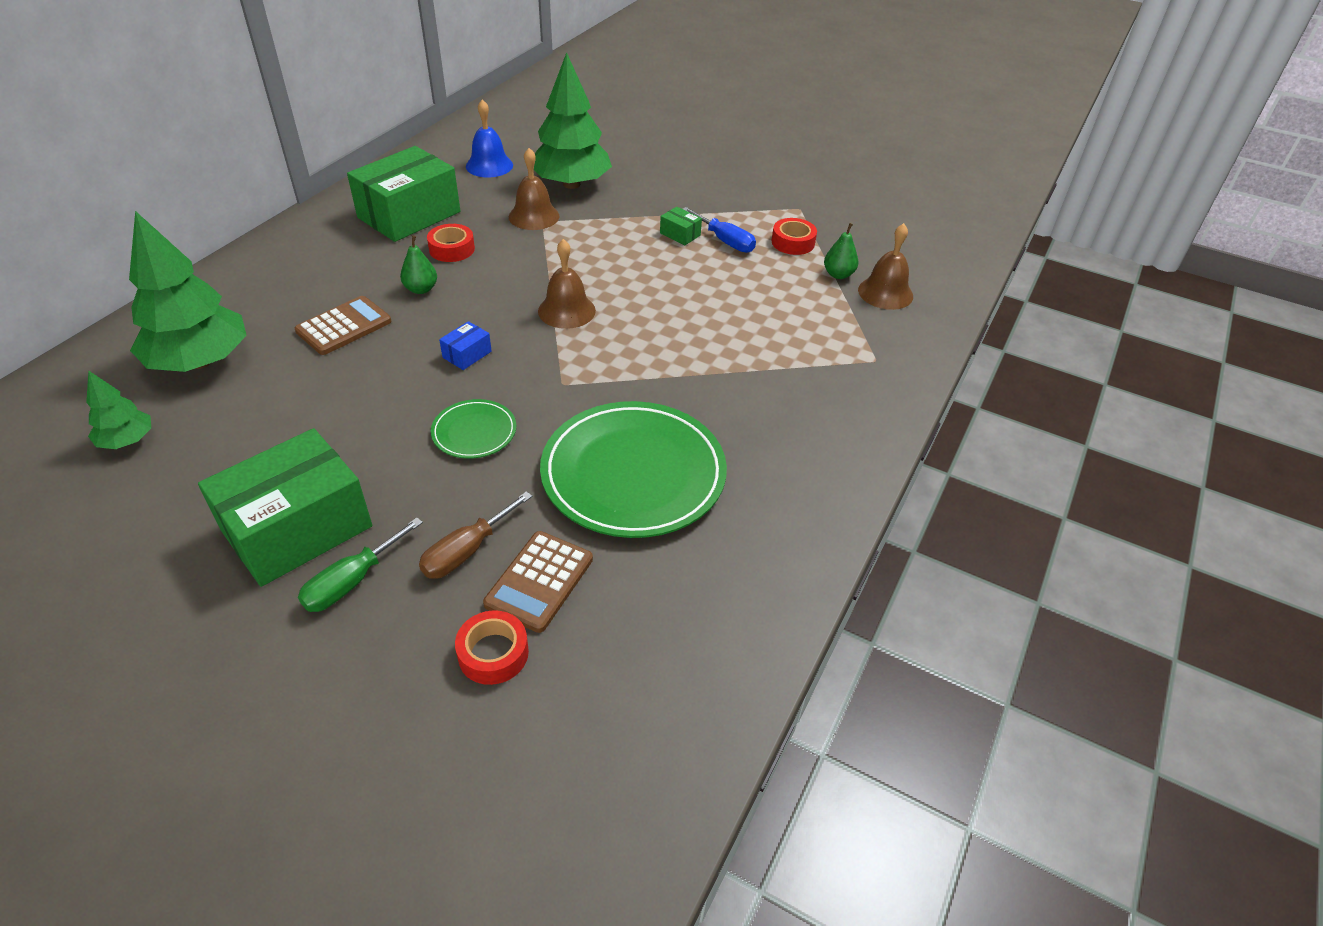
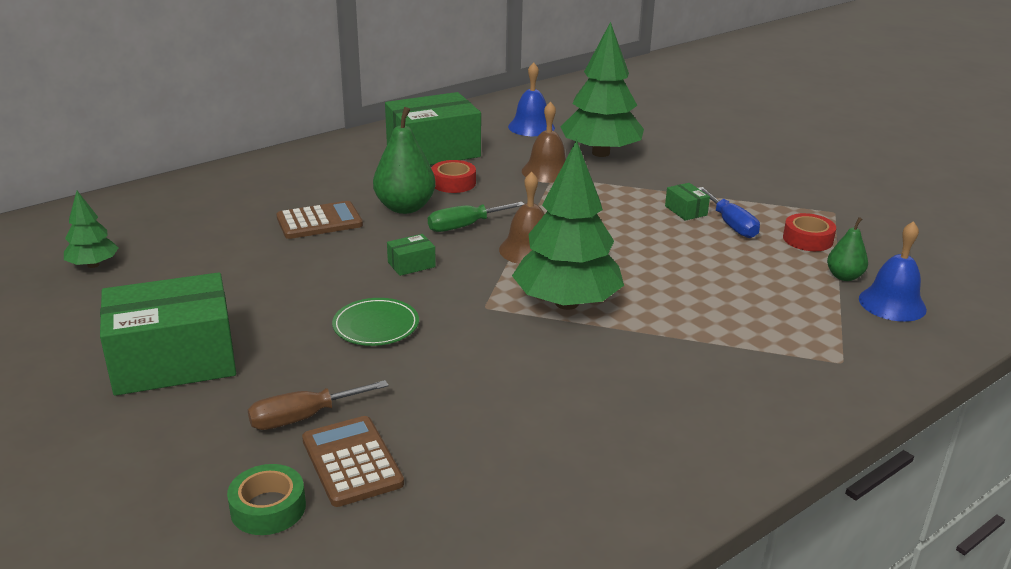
camera: 25 degrees right, 15 degrees down
(200, 361) = (188, 222): green tree -> green tree (567, 303)
(352, 581) = (188, 413): green screwdriver -> green screwdriver (465, 226)
(421, 289) = (405, 207): green pear -> green pear, size x1.77
(467, 354) = (411, 264): blue box -> green box
(493, 653) = (268, 508): red tape -> green tape
(539, 581) = (352, 462): brown calculator -> brown calculator turned 105 degrees clockwise
(633, 474) = (505, 397): green plate -> none
(885, 293) = (892, 303): brown bell -> blue bell

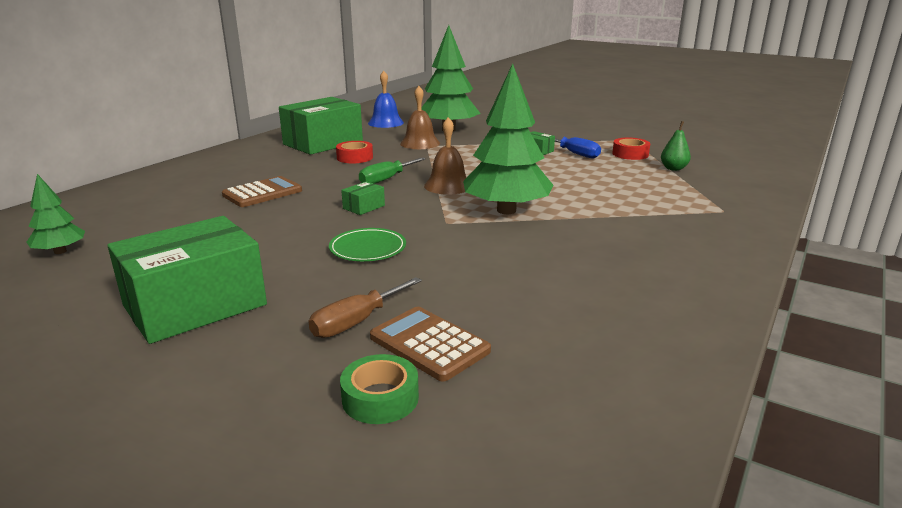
camera: 20 degrees left, 5 degrees down
(405, 207) = (328, 175): green pear -> none
(892, 303) = (717, 177): blue bell -> none

